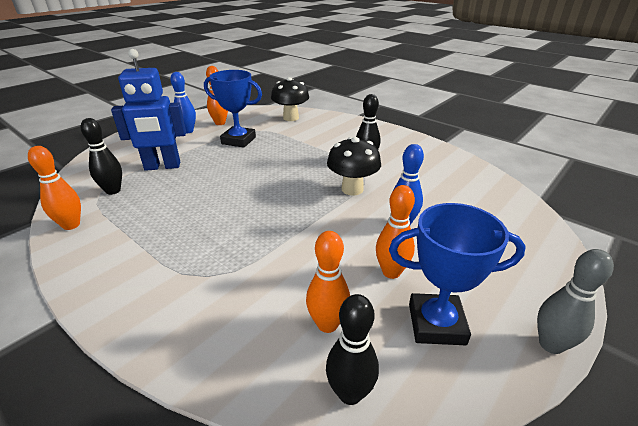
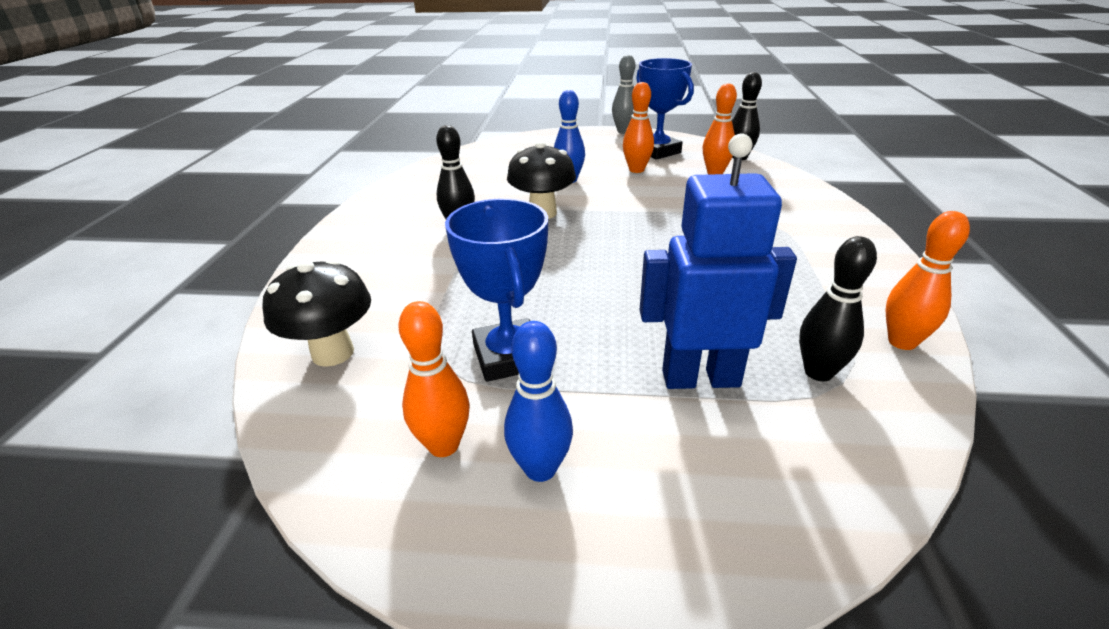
camera: 125 degrees left, 0 degrees up
(162, 166) = (700, 378): blue robot -> blue robot turned 45 degrees counterclockwise

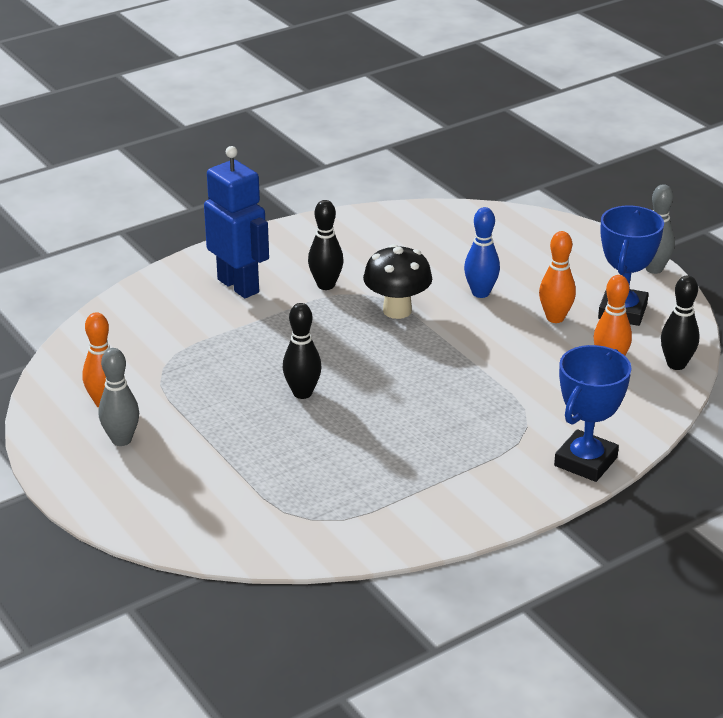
camera: 50 degrees right, 0 degrees up
(333, 353) = (130, 326): black mushroom -> none
(509, 357) = (196, 387): blue trophy -> blue trophy (585, 461)
(540, 469) = (121, 440): blue bowling pin -> grey bowling pin
(700, 378) = (254, 464): blue robot -> blue robot (239, 286)
(818, 372) = (312, 507): black bowling pin -> black bowling pin (302, 393)
(902, 342) = (392, 534): orange bowling pin -> none

